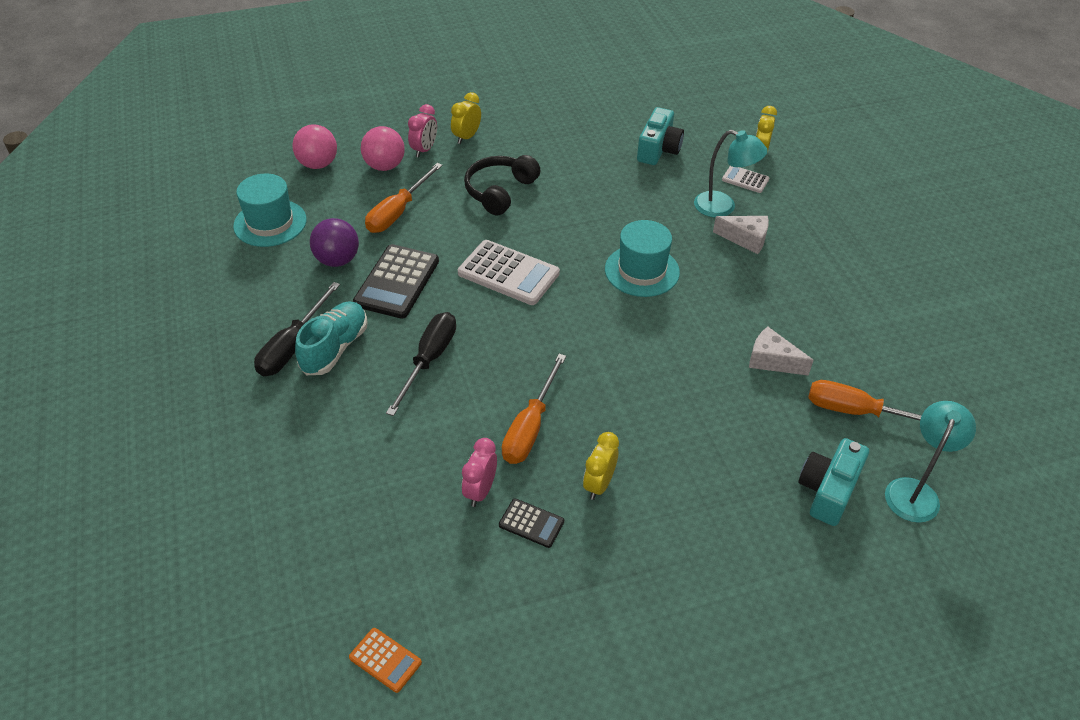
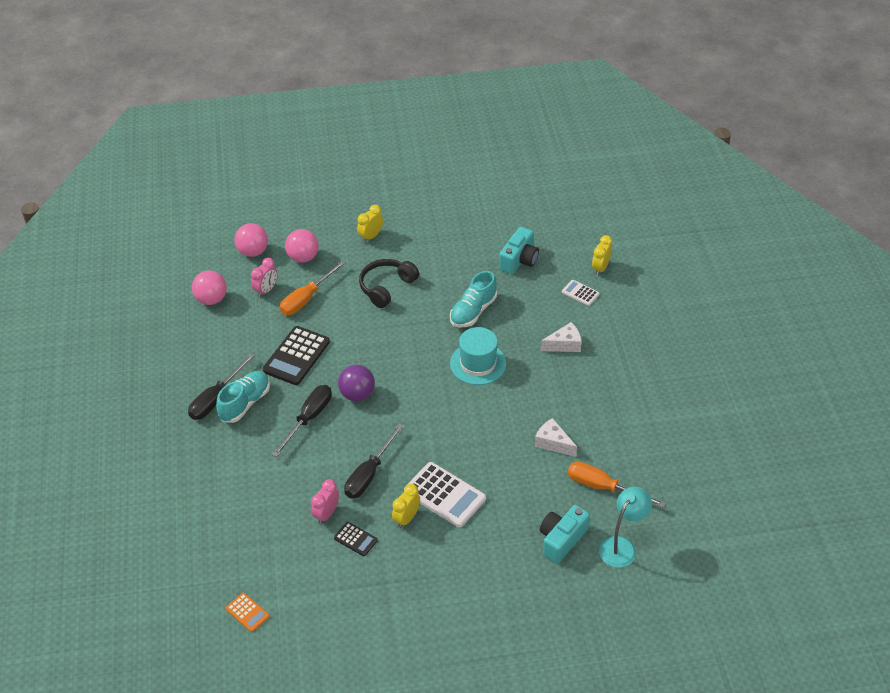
camera: 10 degrees right, 0 degrees up
(270, 223) = (211, 299): turquoise hat -> pink ball
(337, 260) = (256, 334): purple ball -> purple ball (357, 394)
(424, 150) = (336, 245): pink clock -> pink clock (266, 290)
(508, 273) = (378, 356): white calculator -> white calculator (445, 495)
(530, 427) = (369, 474): orange screwdriver -> black screwdriver
(618, 210) = (473, 311): none -> turquoise shoe
(723, 207) = (555, 316): turquoise lamp -> none
(746, 239) = (564, 344): white cheese -> white cheese turned 45 degrees counterclockwise

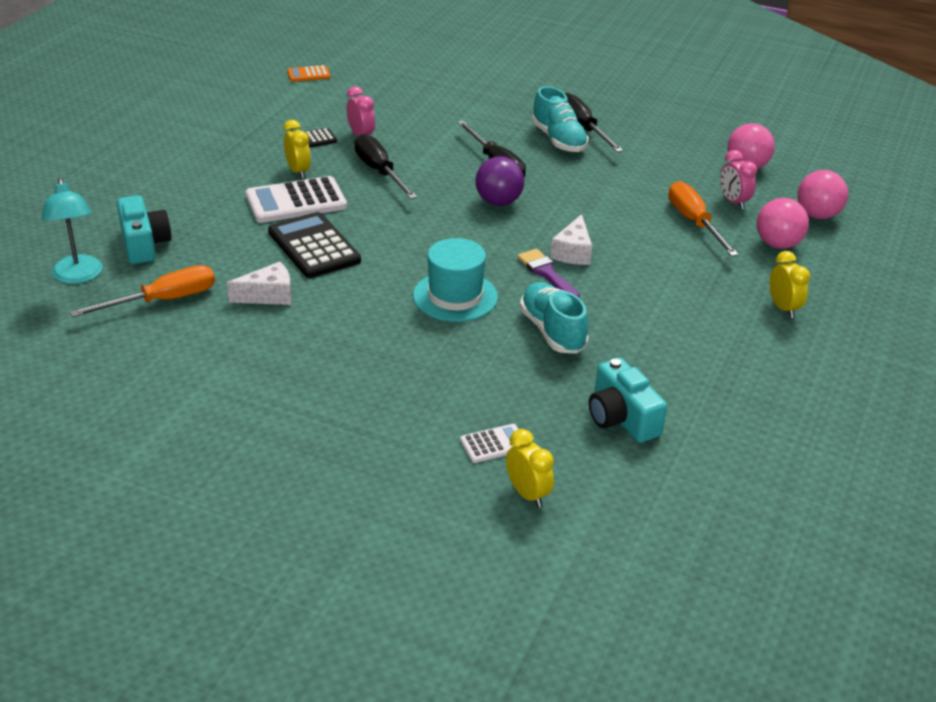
camera: 120 degrees right, 10 degrees down
(296, 356) = (599, 186): black calculator -> black calculator (314, 246)
(386, 287) = (664, 283): black headphones -> none
(419, 337) = (547, 273): none -> purple brush
(564, 344) = (410, 379): white cheese -> white cheese (573, 252)

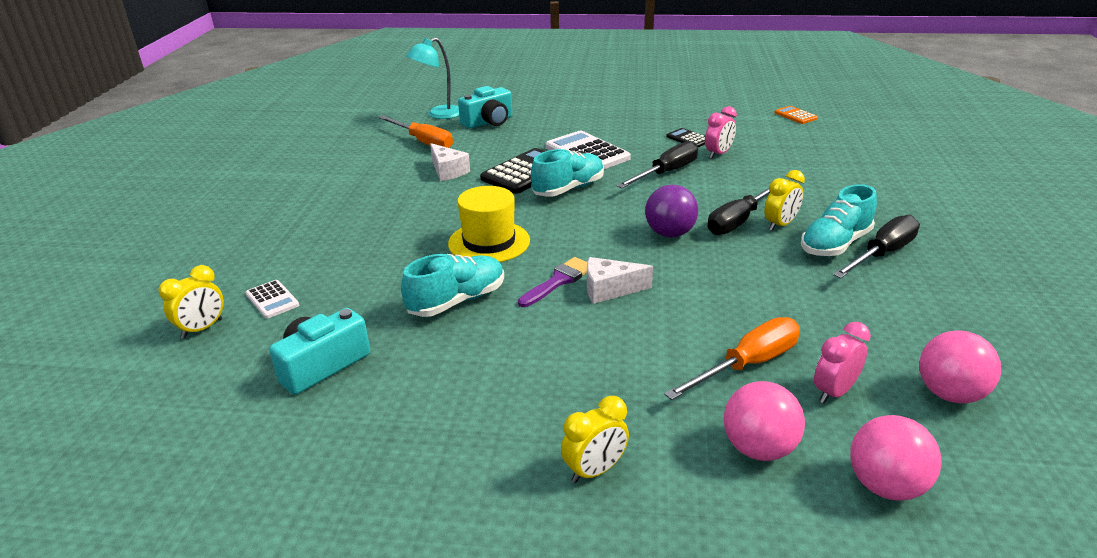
camera: 75 degrees right, 5 degrees down
(298, 171) = (632, 144): yellow clock -> yellow clock (780, 225)
(373, 230) = (568, 189): none -> turquoise shoe
(455, 296) = (489, 242): turquoise hat -> yellow hat

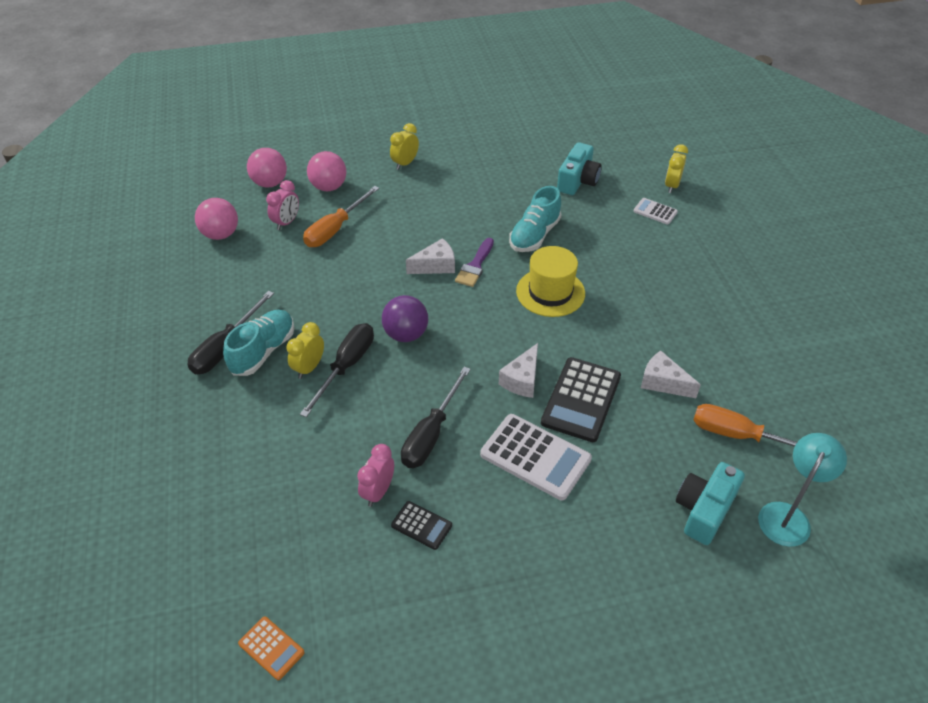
camera: 160 degrees right, 15 degrees up
(568, 189) = (522, 380): turquoise shoe -> white cheese

